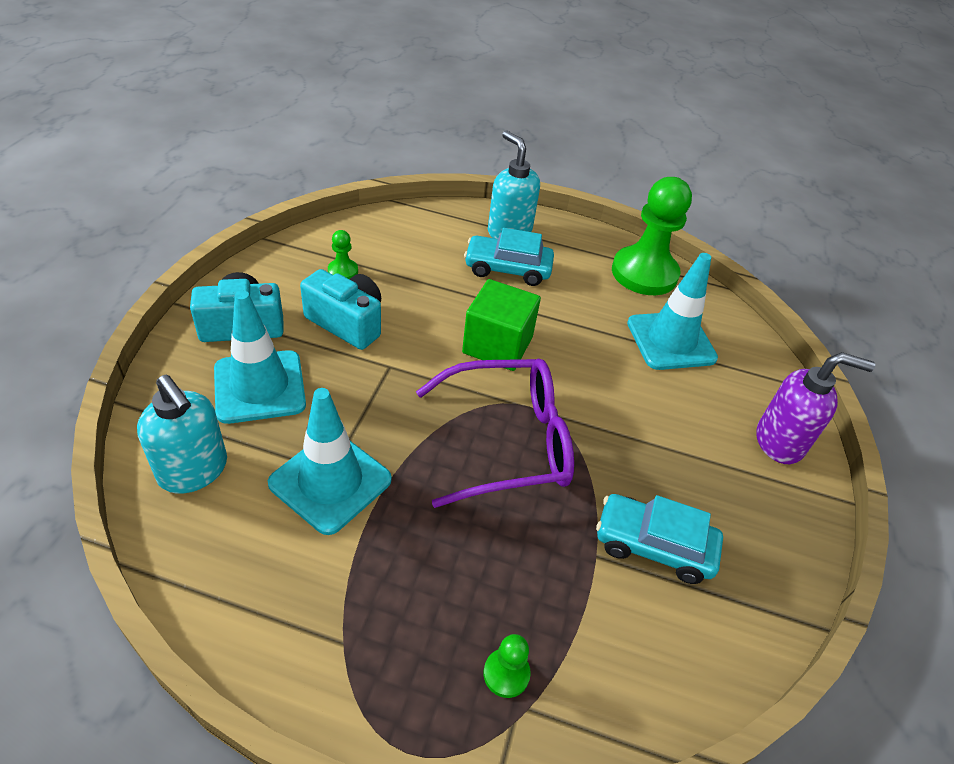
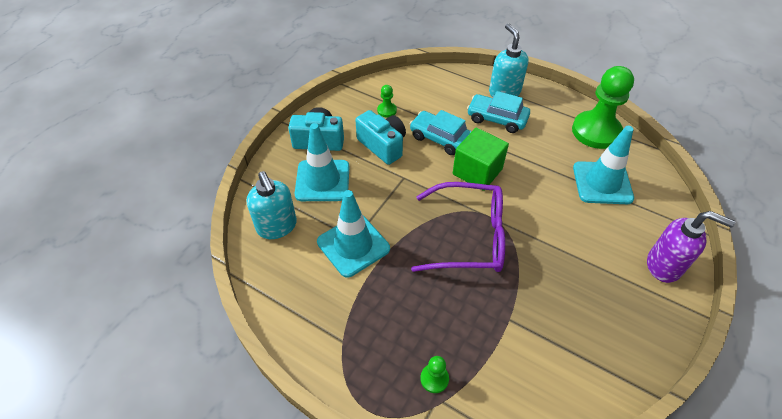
camera: 20 degrees right, 5 degrees up
(653, 545) = (550, 320): turquoise car -> turquoise car (440, 138)

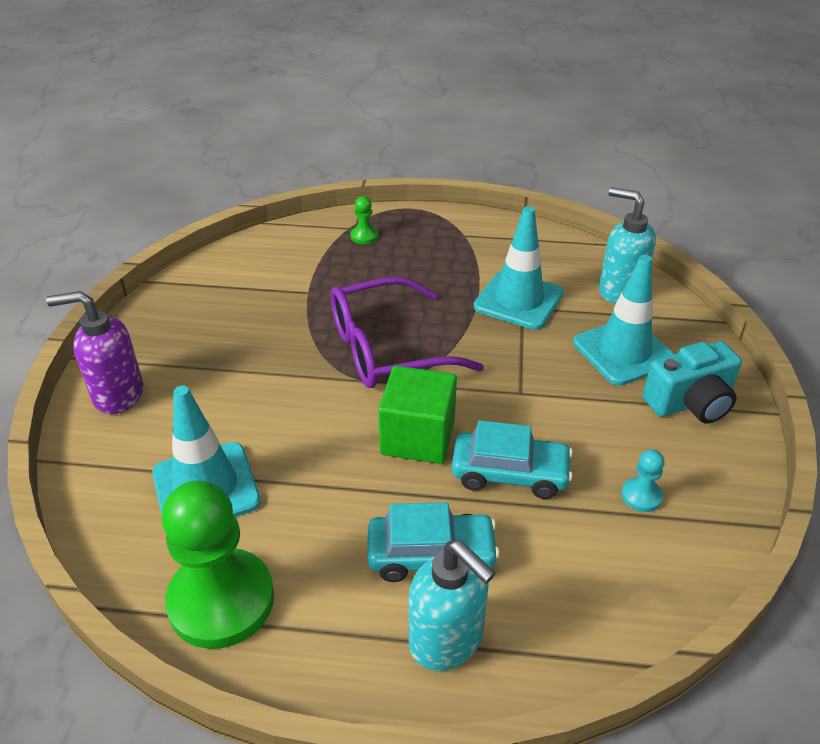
camera: 155 degrees right, 10 degrees down
(383, 145) = (590, 428): turquoise camera -> none
(387, 110) = (641, 496): green pawn -> turquoise pawn

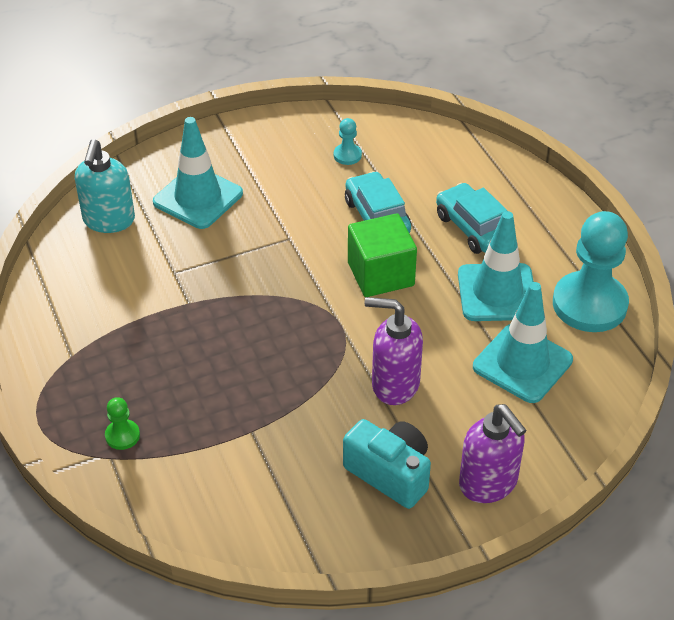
camera: 120 degrees left, 5 degrees up
(221, 600) = (589, 304): green pawn -> turquoise pawn
(273, 385) = (394, 384): none -> purple soap dispenser
(387, 349) = (295, 334): purple glasses -> none
(447, 640) = (522, 201): turquoise soap dispenser -> none
(518, 300) = (166, 278): turquoise traffic cone -> turquoise traffic cone (497, 293)
(690, 403) = (236, 153): turquoise camera -> turquoise camera (390, 473)

